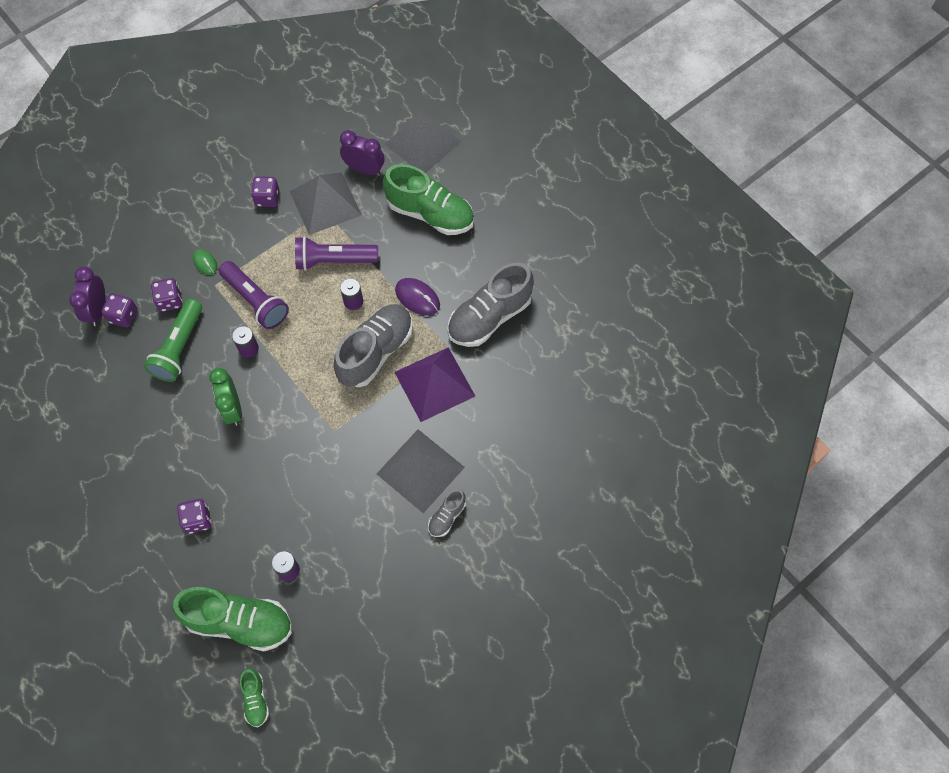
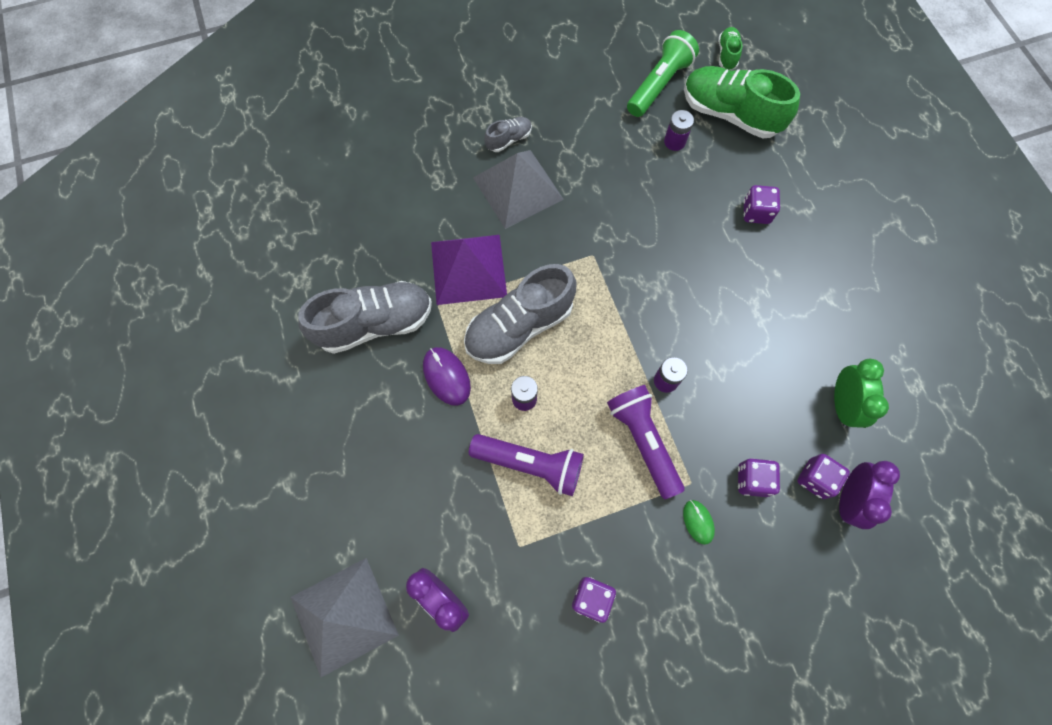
camera: 160 degrees left, 5 degrees up
(179, 347) = (749, 410): green flashlight -> green flashlight (659, 85)
(233, 409) = (698, 314): green clock -> green clock (842, 404)
(325, 203) = (514, 560): grey pyramid -> none
(430, 214) = (383, 490): green shoe -> none

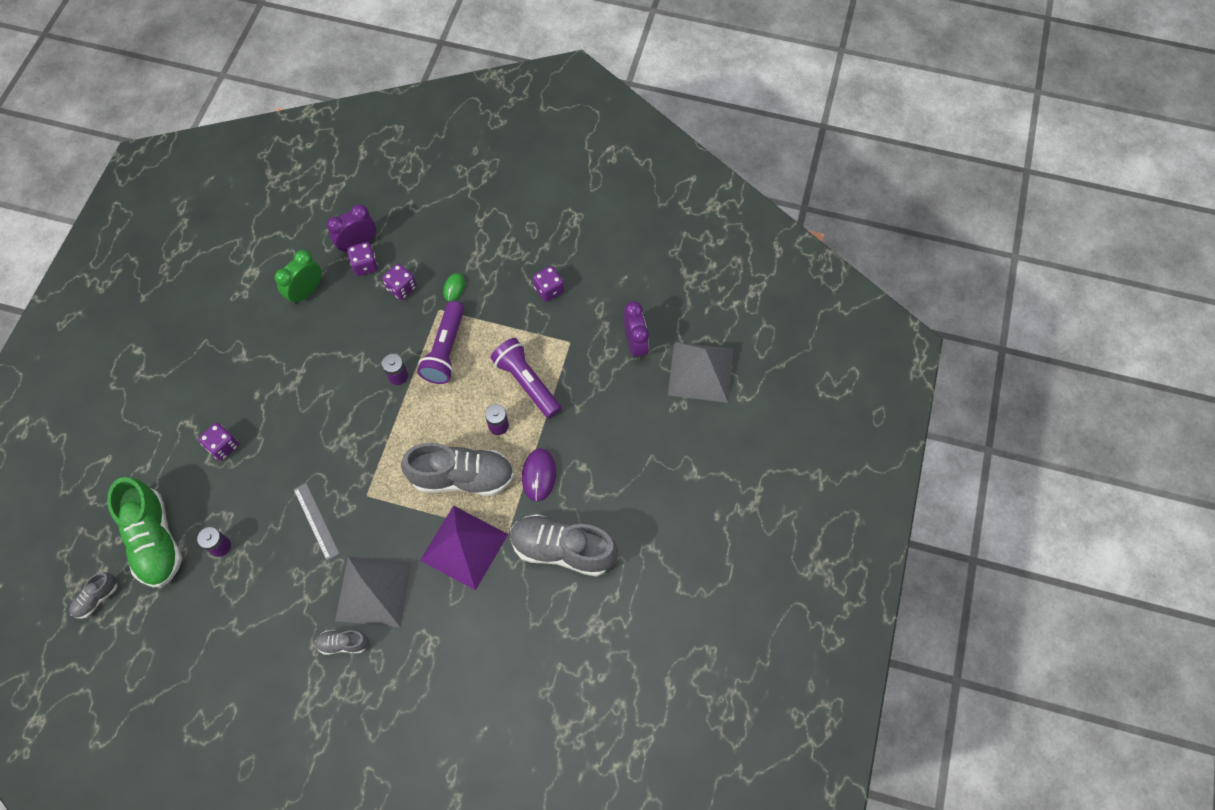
camera: 145 degrees left, 5 degrees down
(616, 208) = (316, 521): none -> grey ruler
(659, 85) = (179, 609): green flashlight -> none
(727, 55) = (97, 598): green shoe -> grey shoe

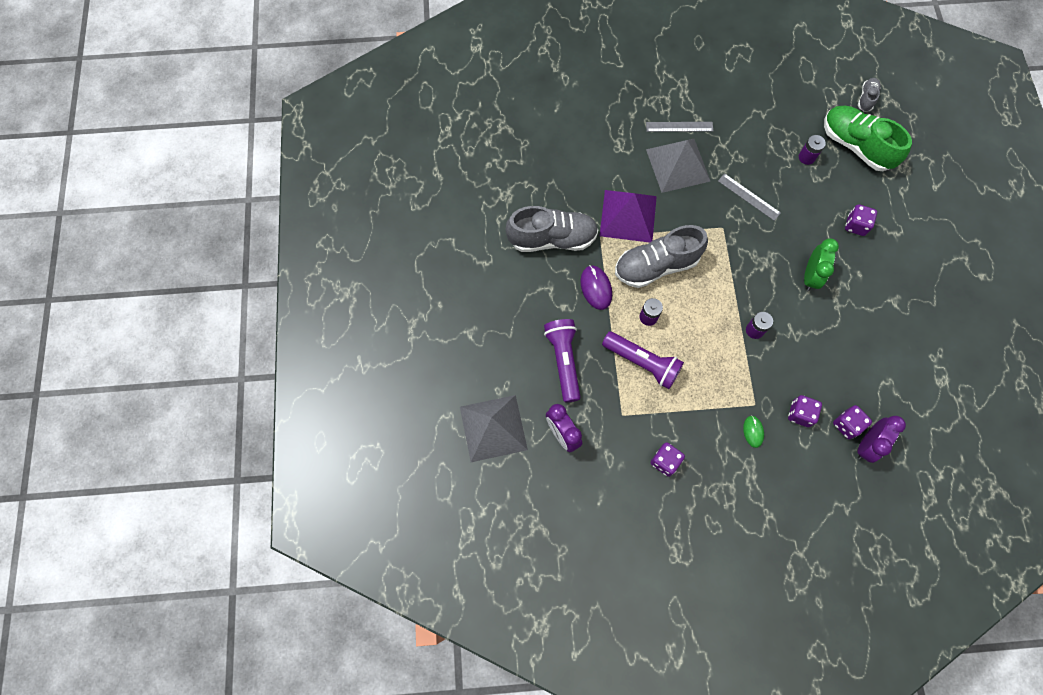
camera: 160 degrees right, 5 degrees up
(306, 291) = (881, 379): green clock -> green clock (810, 276)
(343, 643) = (679, 127): grey shoe -> grey ruler
(445, 350) = (727, 368): purple flashlight -> purple flashlight (564, 361)

